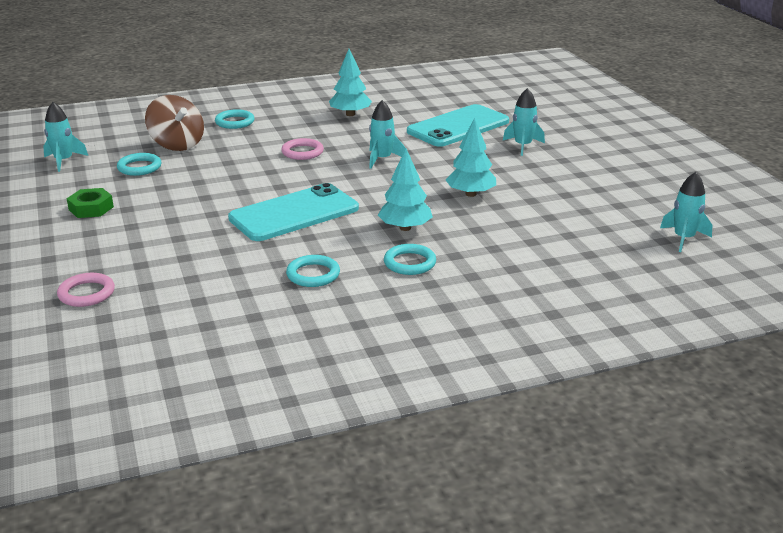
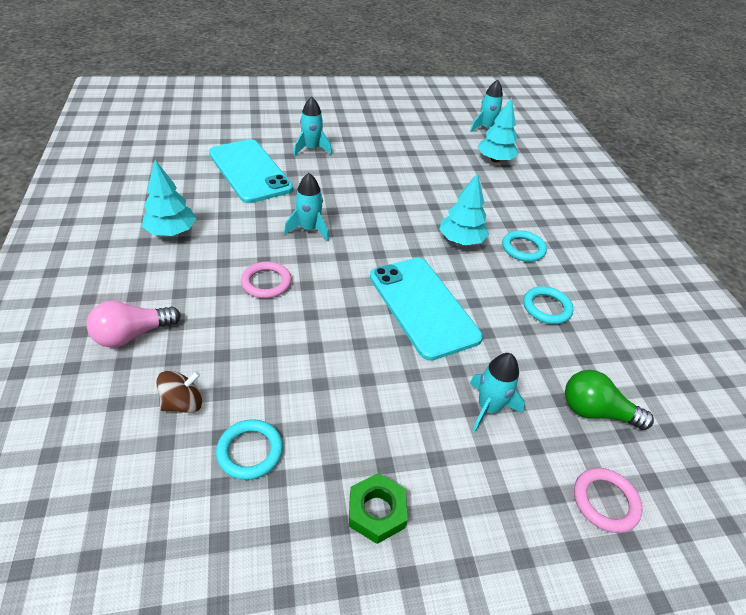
camera: 85 degrees left, 15 degrees up
(64, 161) = (179, 570): turquoise rocket -> turquoise rocket (488, 408)
(177, 144) = (183, 403): brown spinning top -> brown spinning top, size x0.59
(177, 295) = (596, 411): none -> green light bulb
(235, 122) = (132, 335): turquoise ring -> pink light bulb
(470, 194) = (401, 194): turquoise tree -> turquoise tree (495, 160)

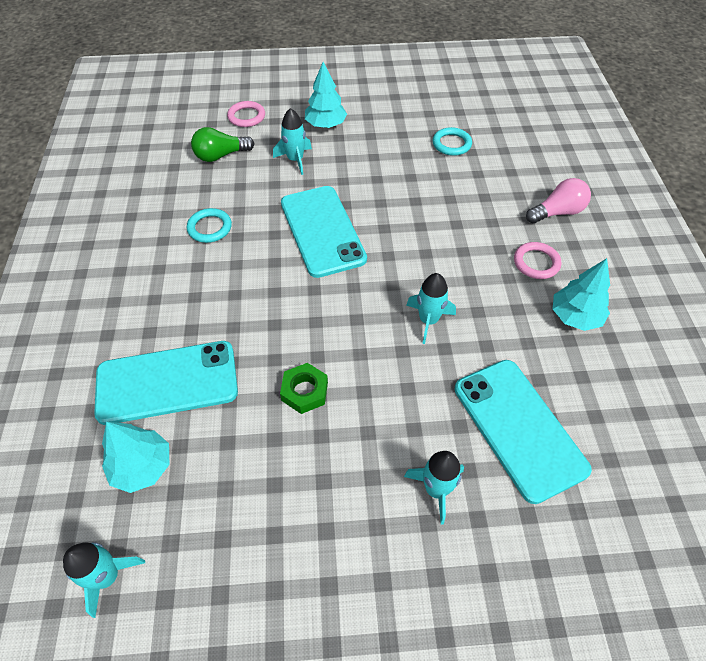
camera: 170 degrees left, 10 degrees up
(183, 403) = (501, 168): brown spinning top -> none
(266, 282) = (463, 255): pink ring -> pink ring (536, 263)
(377, 511) = (377, 118): green nut -> green nut (304, 391)
(461, 240) = (260, 304): turquoise tree -> turquoise tree (325, 125)
(506, 194) = (167, 382): none -> turquoise phone
(523, 248) = (194, 293): turquoise ring -> none
(596, 411) = (221, 155): green light bulb -> green light bulb turned 135 degrees clockwise

